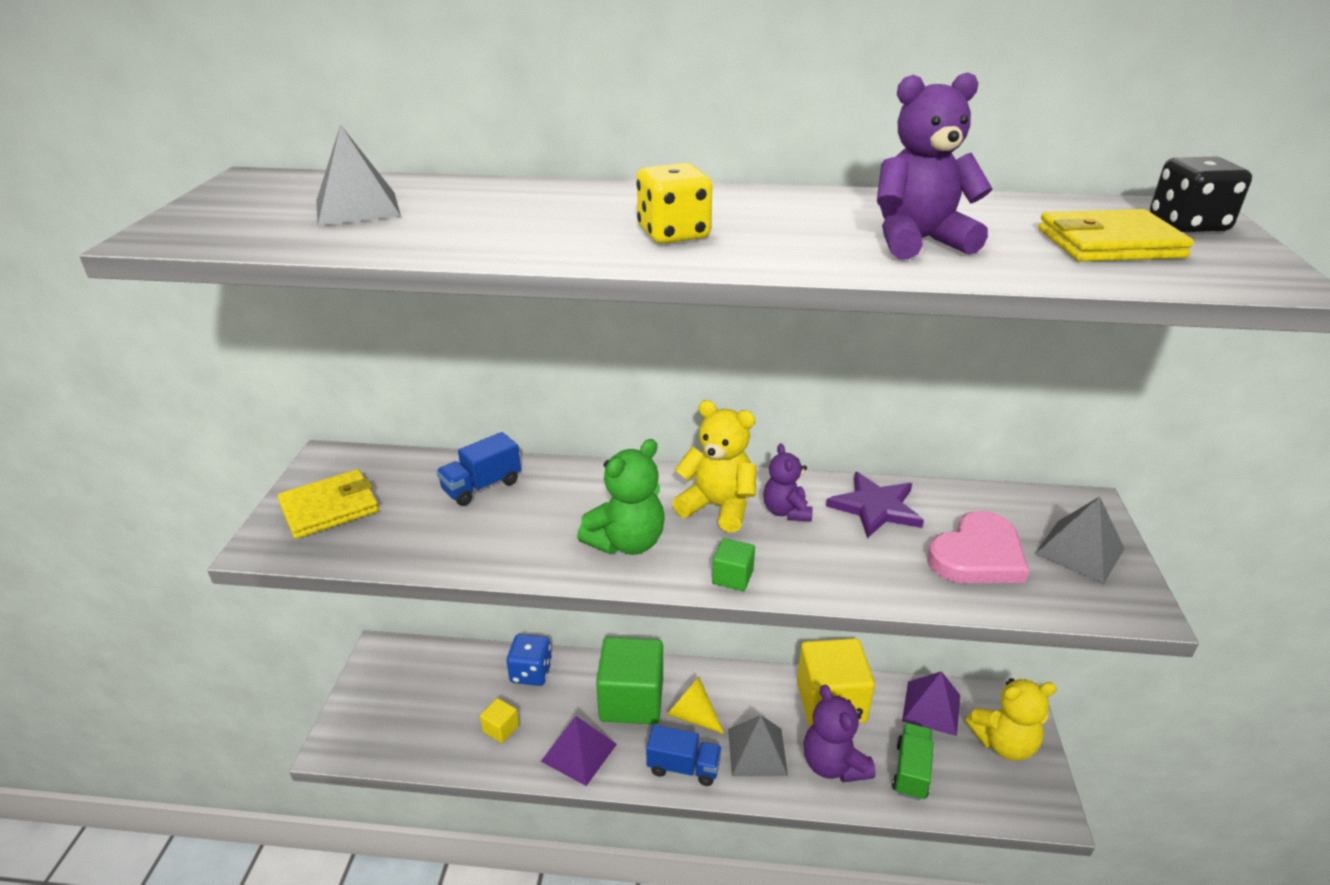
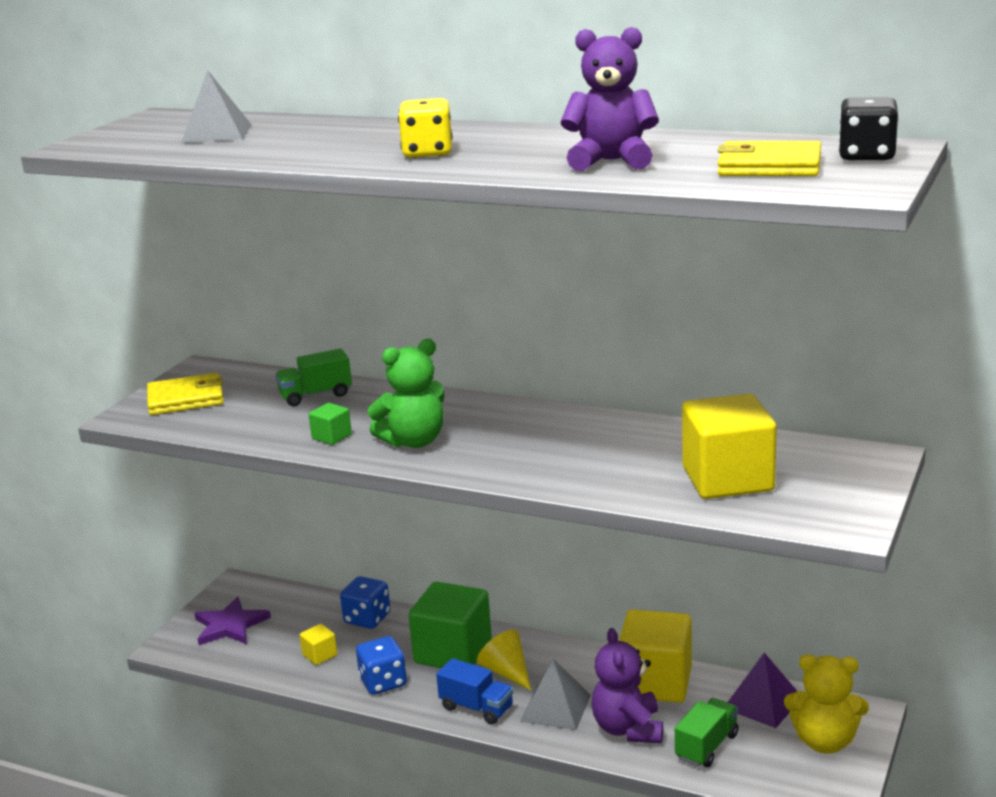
camera: 20 degrees right, 10 degrees down
(482, 486) = (316, 395): blue truck -> green truck
(579, 752) = (383, 682): purple pyramid -> blue dice
(717, 507) = (511, 426): yellow teddy bear -> none
(732, 577) = (488, 471): green cube -> green cube (331, 437)
(786, 511) = (572, 434): purple teddy bear -> none
(875, 507) = (660, 439): purple star -> purple star (230, 625)
(977, 555) = (728, 479): pink heart -> yellow cube
(1079, 551) = (833, 486): grey pyramid -> none

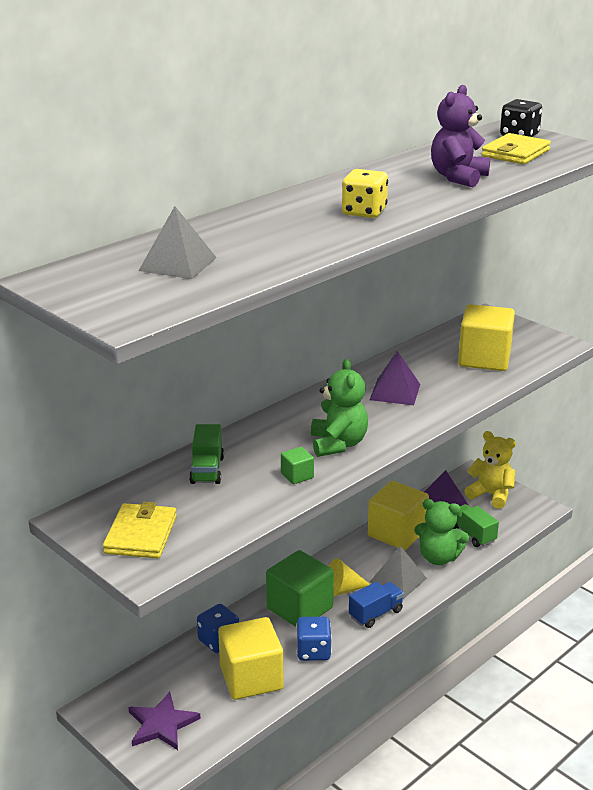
camera: 70 degrees left, 5 degrees up
(320, 655) = (251, 678): yellow cube -> yellow cube, size x2.30
(570, 444) = (395, 392): none -> purple pyramid
(628, 729) = (438, 558): purple teddy bear -> green teddy bear
(825, 741) = (491, 495): yellow teddy bear -> yellow teddy bear turned 90 degrees counterclockwise

